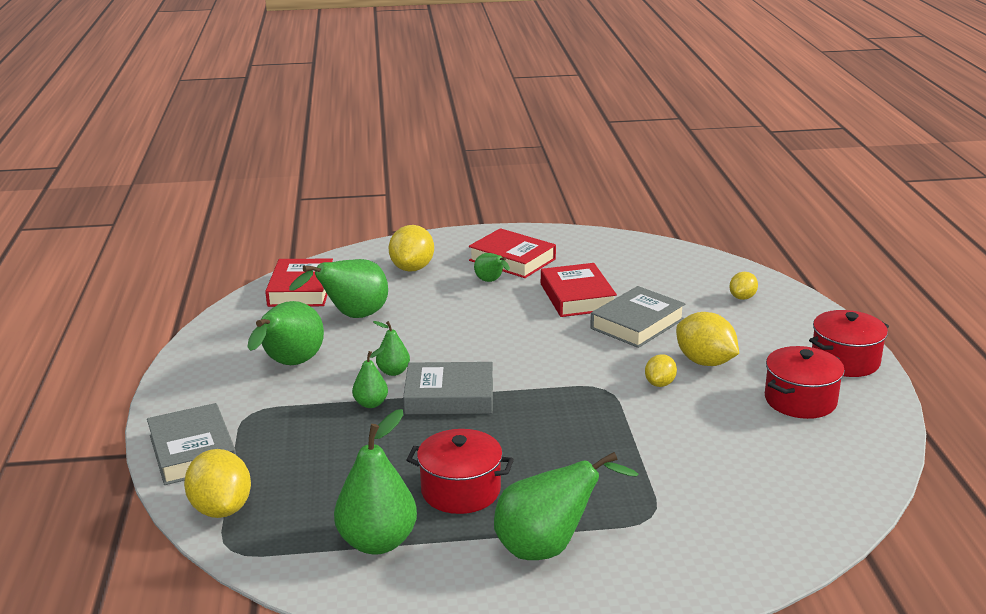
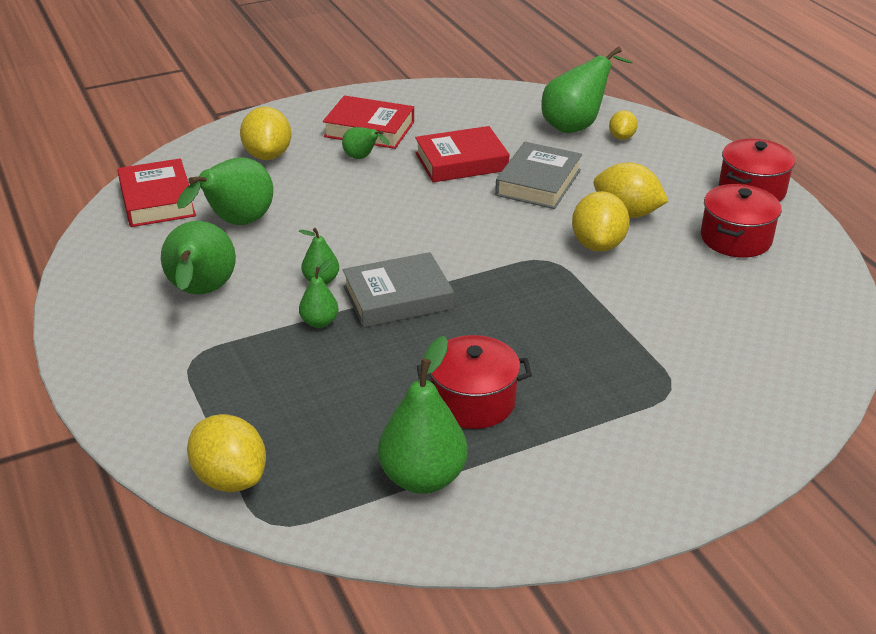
camera: 20 degrees left, 10 degrees up
(193, 451) = (154, 418): grey book -> none
(548, 547) = (595, 444): green pear -> green pear (576, 126)
(577, 297) = (461, 162): red book -> red book turned 75 degrees counterclockwise
(660, 384) = (598, 245): yellow lemon -> yellow lemon, size x1.75

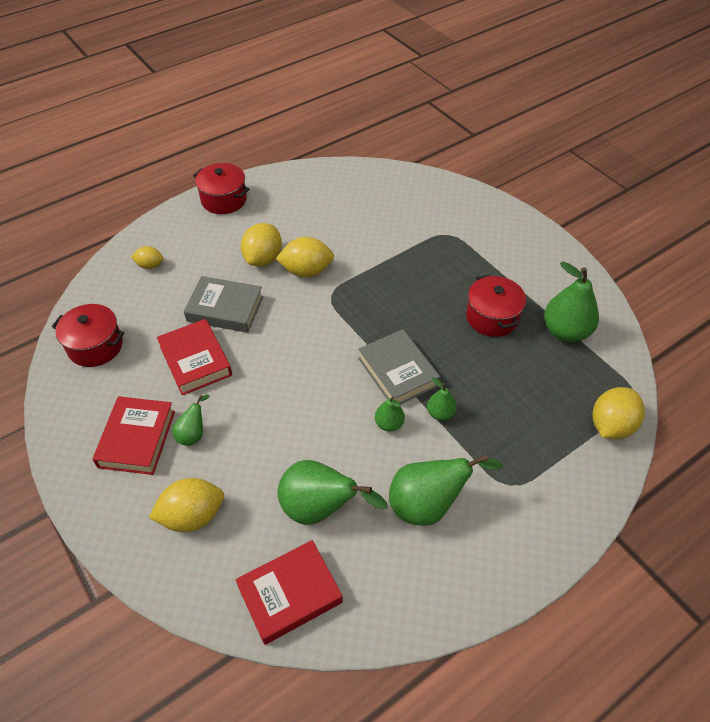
camera: 100 degrees left, 15 degrees up
(576, 126) = (130, 293): green pear -> none
(736, 238) = (286, 208): red pot -> red pot (95, 346)

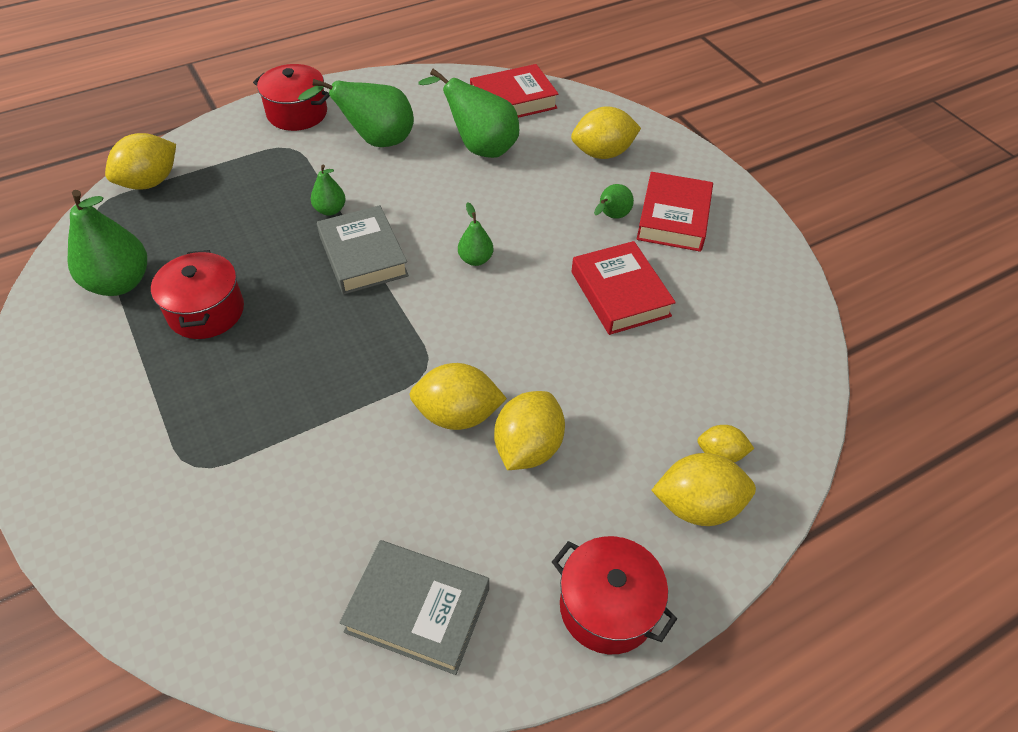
camera: 175 degrees left, 0 degrees up
(95, 346) = (761, 326): red pot -> red pot (297, 113)
(170, 240) = (697, 506): none -> yellow lemon
(225, 309) = (586, 362): grey book -> grey book (417, 610)
(389, 424) = (392, 206): green pear -> green pear (475, 259)

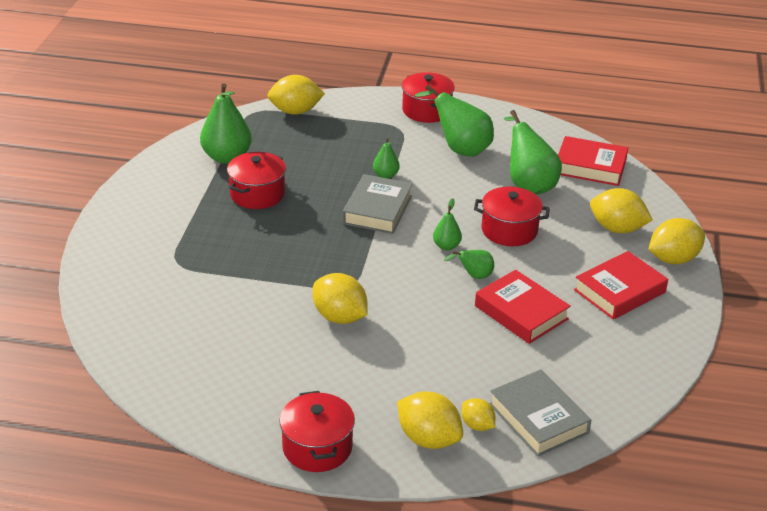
camera: 40 degrees right, 15 degrees down
(417, 610) = (218, 386): grey book -> grey book (538, 418)
(514, 207) = (509, 230): none -> red pot
(528, 447) = (361, 354): yellow lemon -> yellow lemon (673, 259)
(611, 216) = (573, 268): green pear -> green pear (474, 276)
(620, 294) = (521, 312): red book -> red book turned 60 degrees counterclockwise

